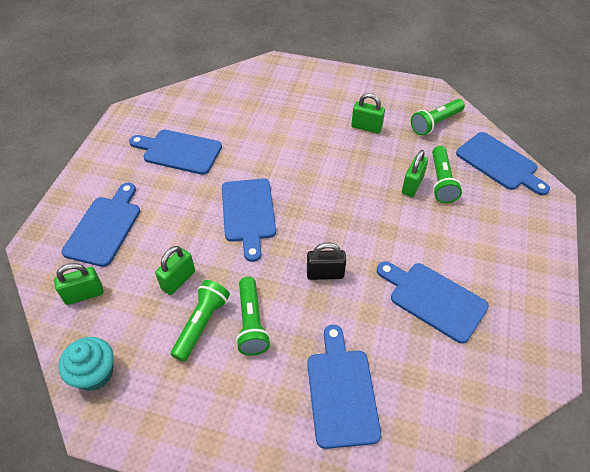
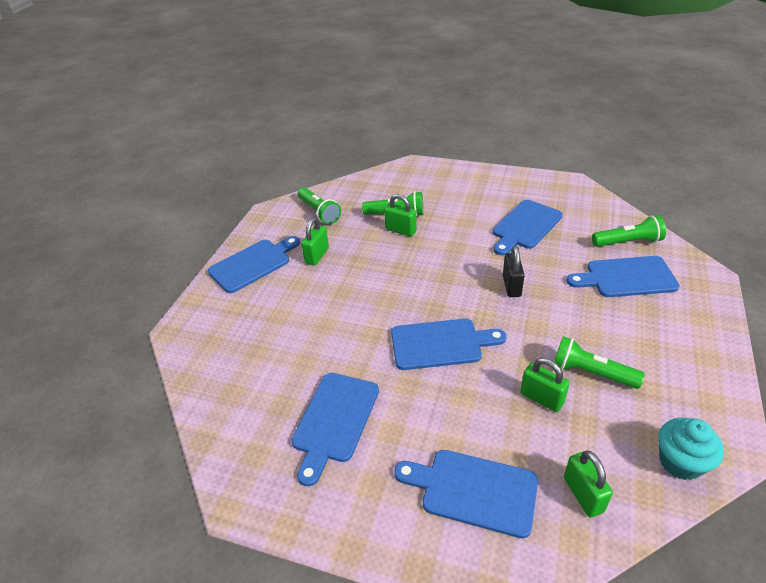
camera: 85 degrees left, 10 degrees down
(251, 323) = (578, 335): green flashlight -> green flashlight (628, 242)
(499, 163) = (375, 183): blue cutting board -> blue cutting board (253, 264)

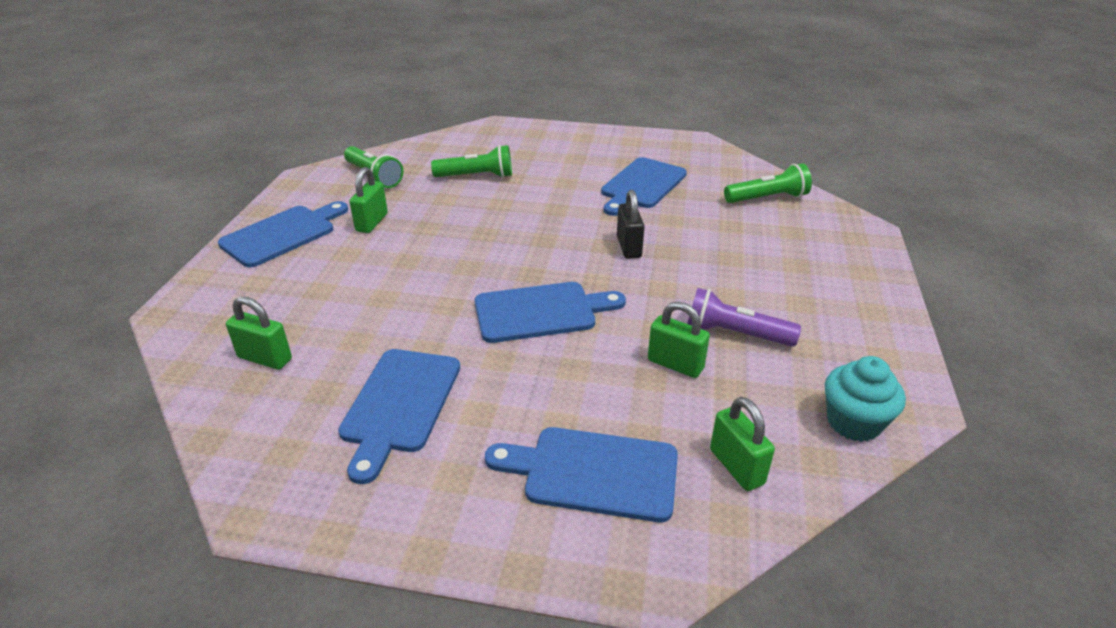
camera: 10 degrees left, 5 degrees down
(401, 230) = (483, 193): green padlock -> green padlock (265, 358)
(591, 373) = (735, 334): green flashlight -> purple flashlight
(626, 277) = (769, 234): blue cutting board -> none

